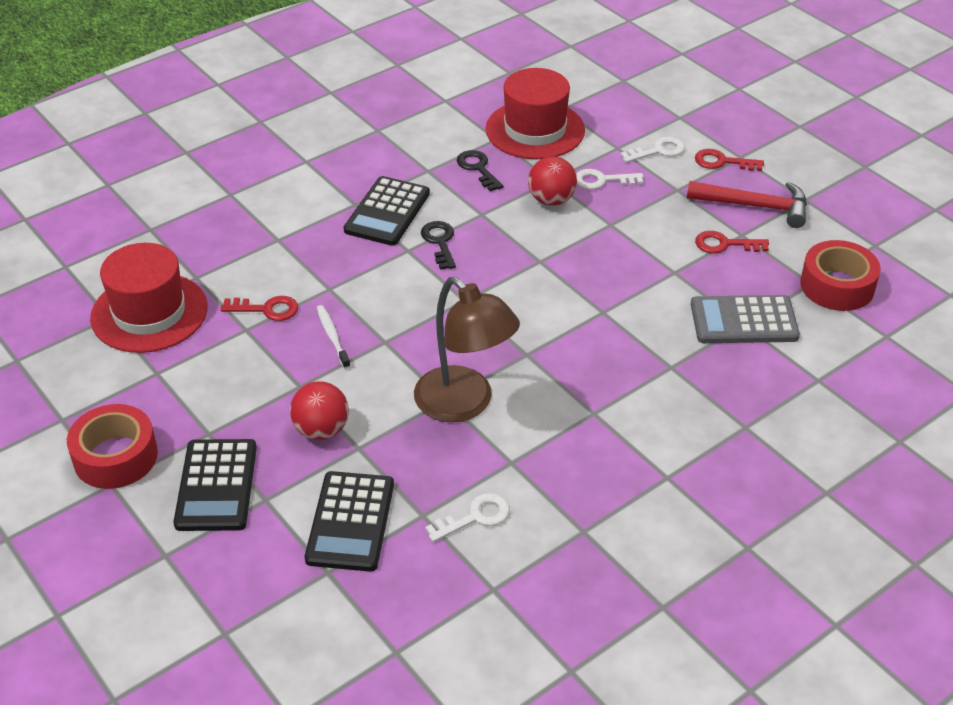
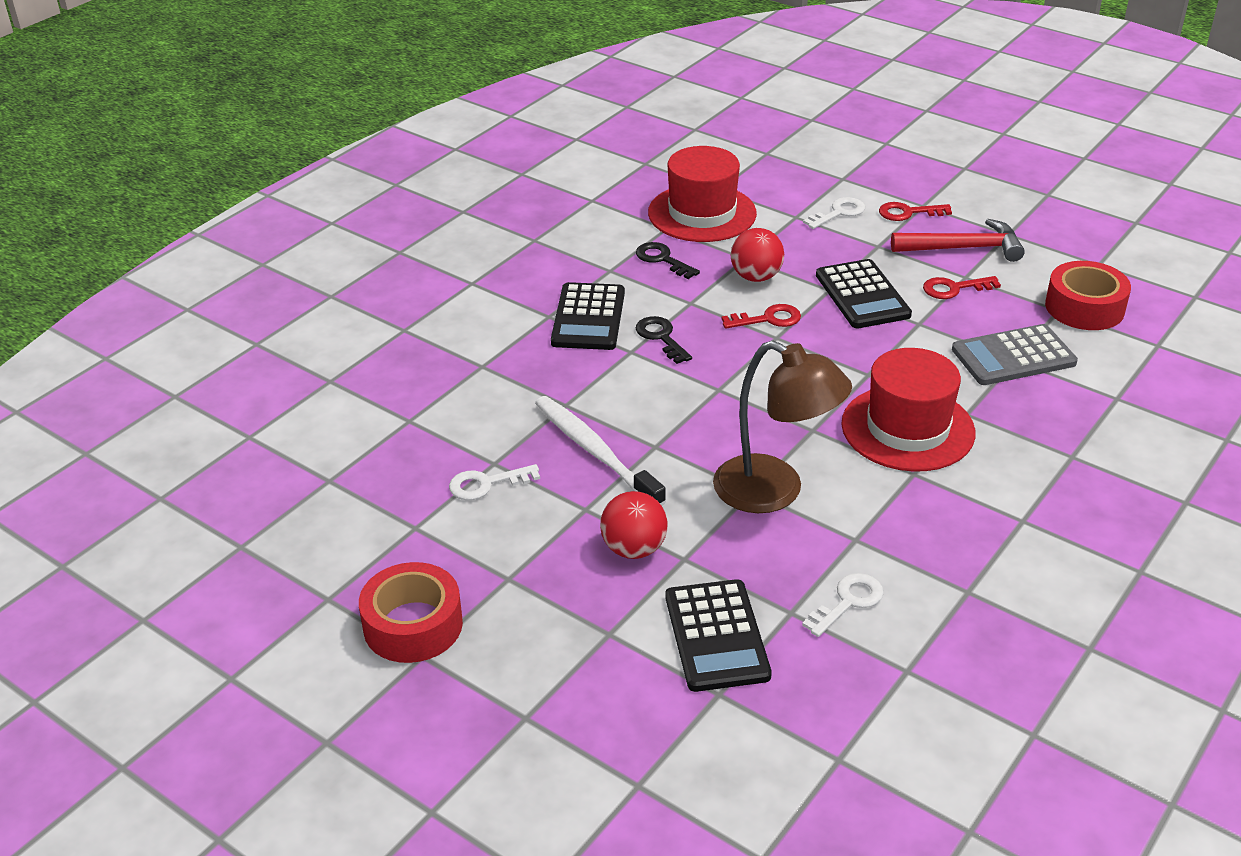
camera: 15 degrees left, 5 degrees down
(149, 313) = (374, 466): red hat -> red hat (907, 428)
(216, 485) = (546, 631): black calculator -> black calculator (862, 295)
(267, 309) = (507, 438): red key -> red key (768, 319)
(332, 336) = (595, 451): white toothbrush -> white toothbrush, size x1.89
(602, 180) = (797, 250): white key -> white key (486, 484)

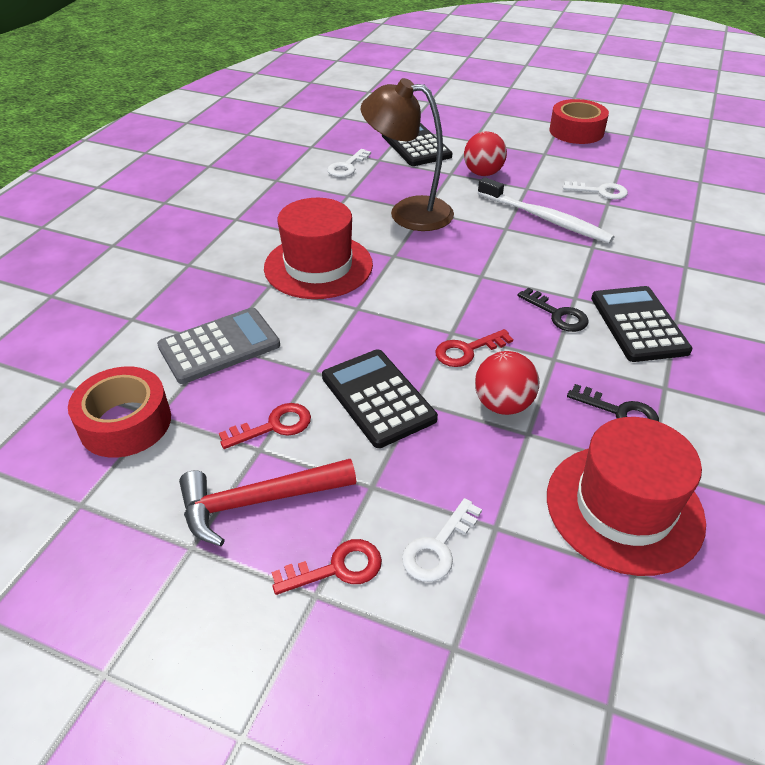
camera: 165 degrees right, 5 degrees up
(486, 484) = (600, 191): white key -> white key turned 45 degrees clockwise

